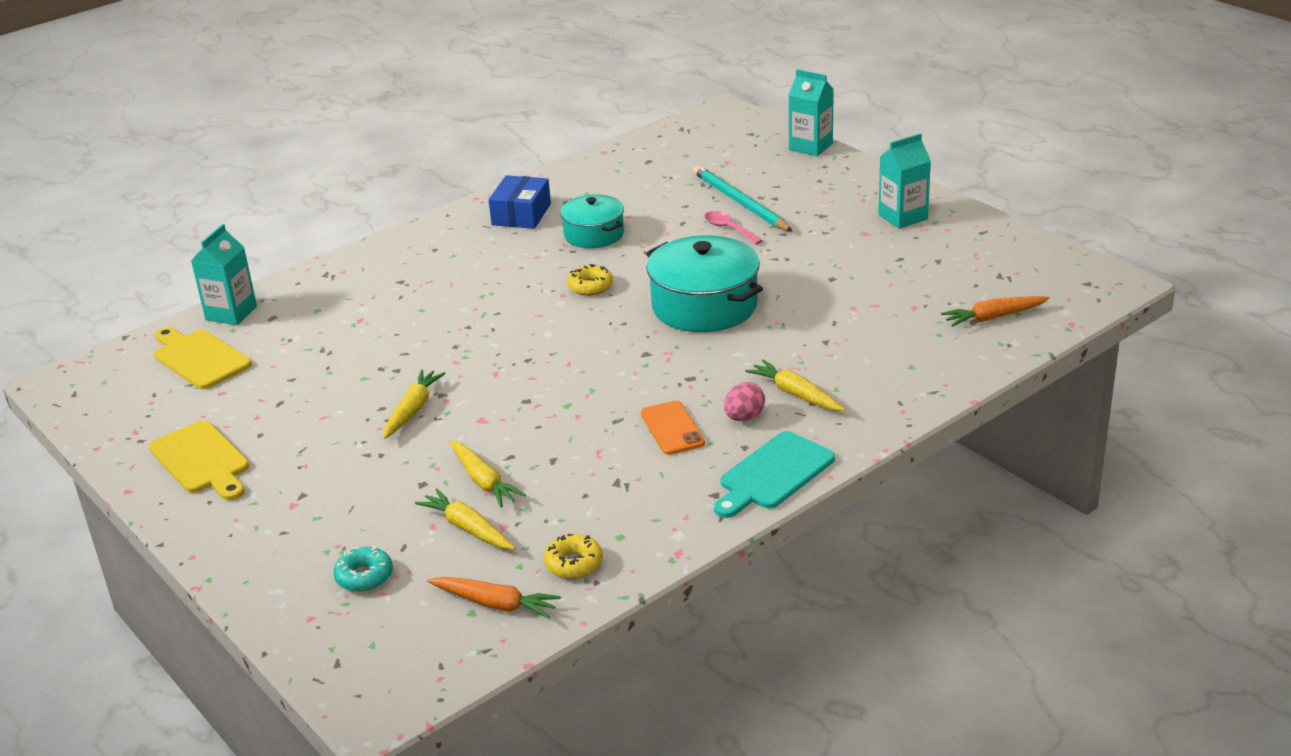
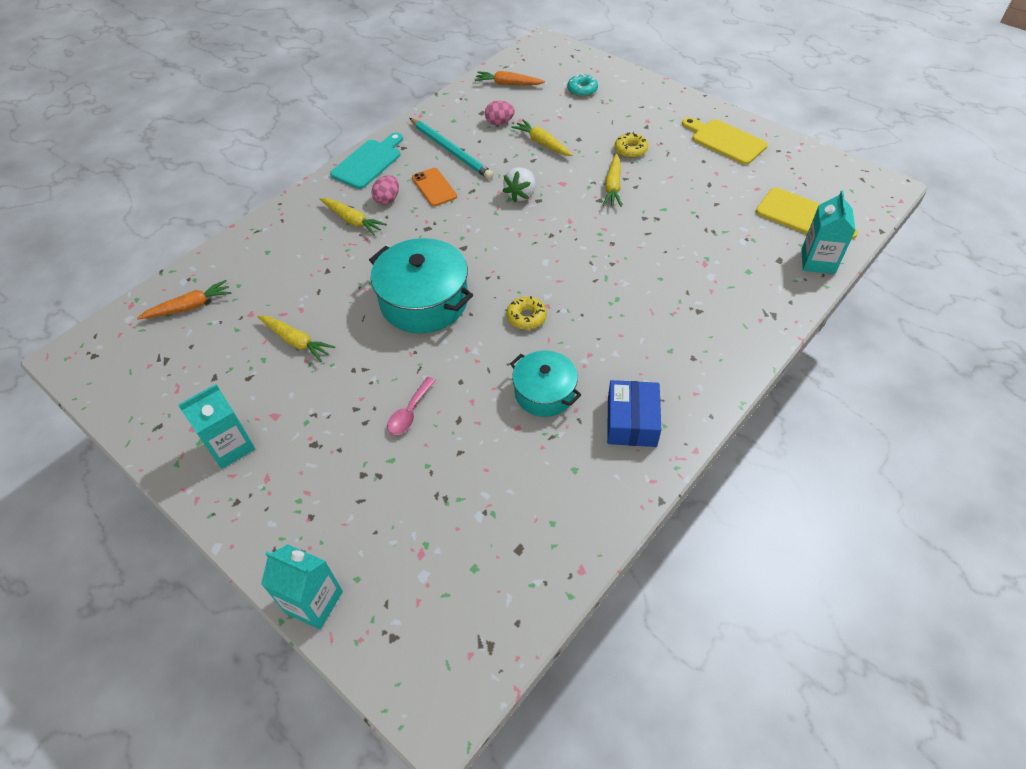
camera: 170 degrees right, 20 degrees up
(468, 528) = (539, 117): yellow carrot -> yellow carrot (296, 341)
(540, 524) = (499, 122): none -> pink egg
(547, 409) = (521, 194): none -> white strawberry
(574, 563) = (474, 105): yellow donut -> yellow donut (630, 150)
(729, 229) = (410, 412): pink spoon -> pink spoon turned 75 degrees clockwise
(740, 203) = (400, 461): turquoise pencil -> turquoise pencil (450, 150)

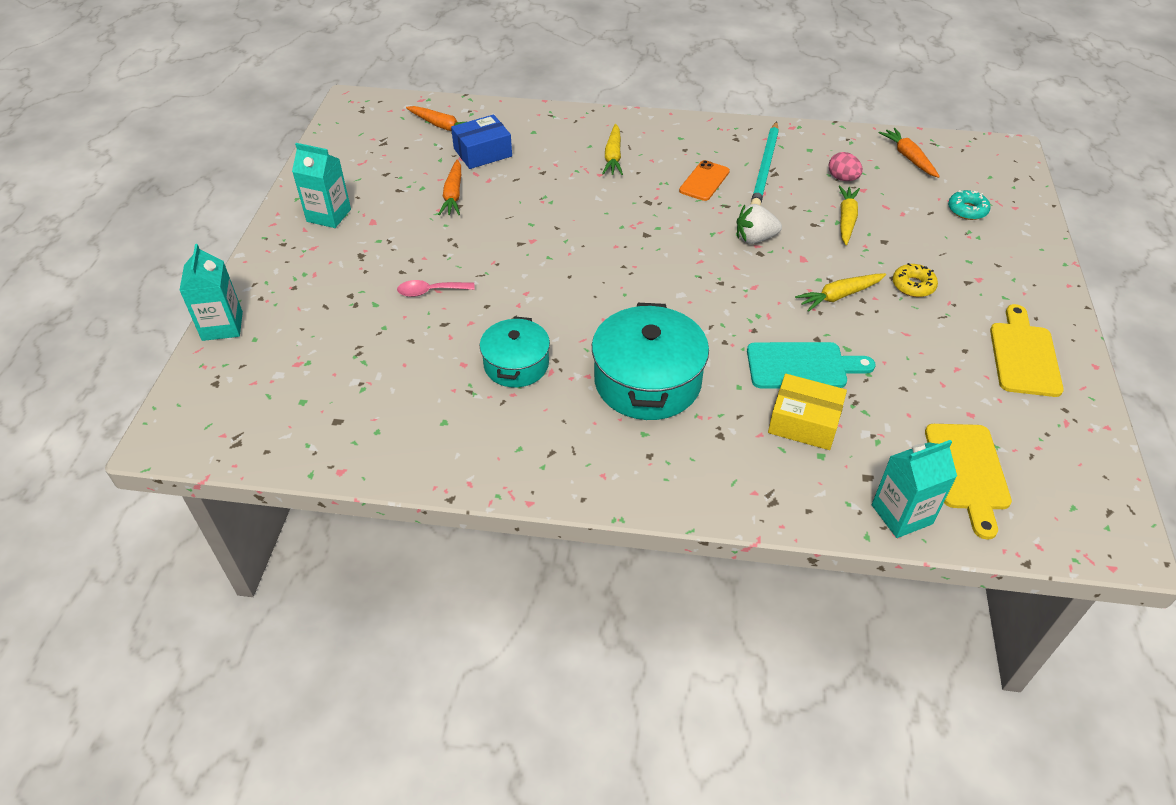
camera: 55 degrees right, 5 degrees down
(296, 341) = (453, 194): yellow carrot -> orange carrot
(368, 162) = (694, 129): turquoise cutting board -> turquoise cutting board (802, 366)
(387, 199) = (659, 162): pink egg -> none
(424, 301) = (558, 241): turquoise pot -> turquoise pot (647, 381)
(526, 317) = (597, 313): yellow donut -> none
(631, 422) = (528, 440): blue box -> blue box (482, 152)
(715, 264) = (804, 422): none -> yellow box

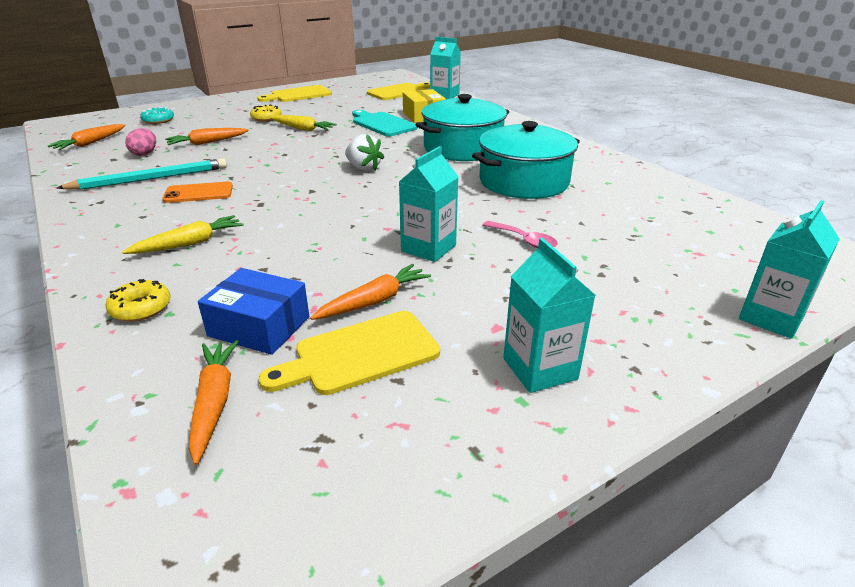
camera: 130 degrees left, 15 degrees down
(417, 171) = (360, 354): none -> yellow cutting board
(480, 243) = (428, 248): none -> turquoise carton
(516, 364) = (524, 182): turquoise pot -> turquoise pot, size x1.62
(550, 125) = (141, 308): none -> yellow donut
(755, 238) = (267, 159): white strawberry -> white strawberry (363, 168)
(846, 219) = (207, 142): yellow carrot -> orange carrot

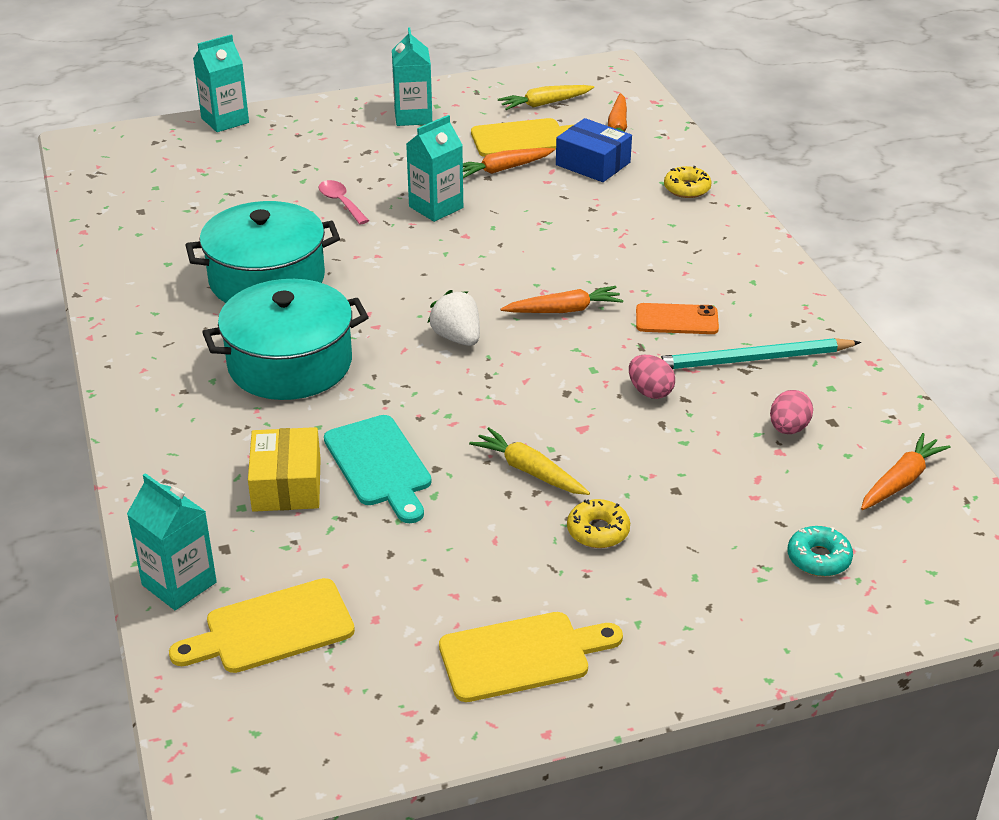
camera: 165 degrees left, 5 degrees up
(189, 243) = (666, 245): yellow carrot -> yellow carrot (544, 104)
(207, 142) = (695, 449): orange carrot -> orange carrot (564, 310)
(229, 159) = (650, 392): none -> pink egg

